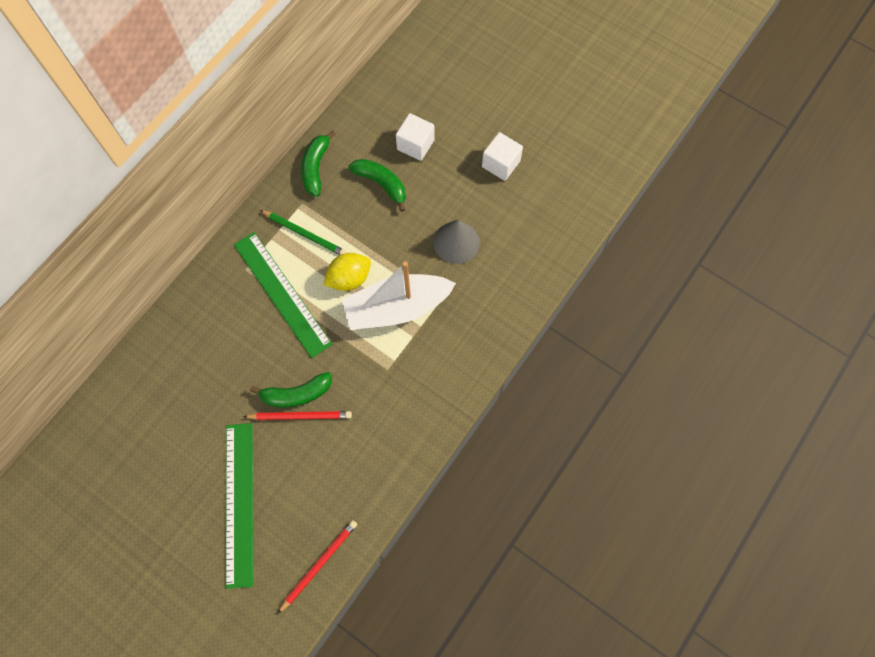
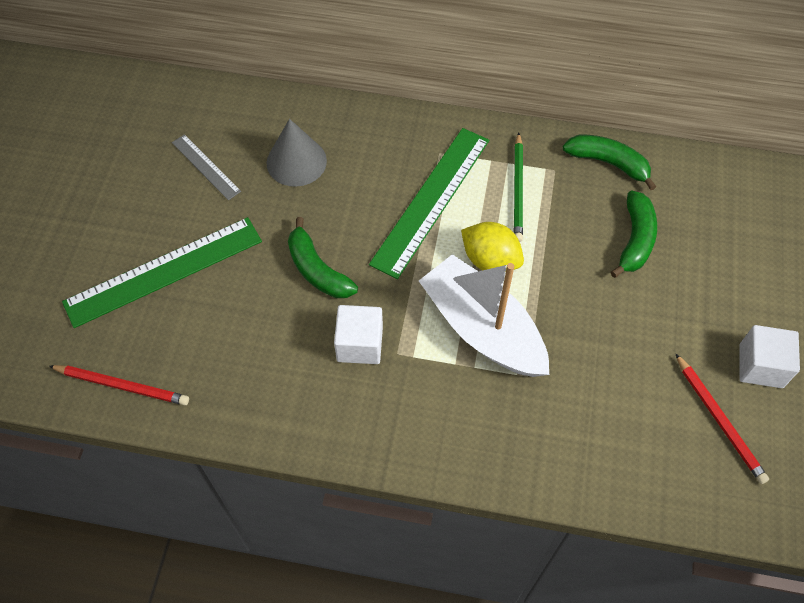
camera: 65 degrees right, 10 degrees down
(162, 439) = (206, 167): none -> grey ruler
(300, 416) = (293, 285): red pencil -> red pencil (719, 420)
(316, 167) = (608, 163): green banana -> green banana turned 45 degrees clockwise
(415, 145) = (714, 253): white cube -> white cube (360, 344)
(456, 242) = (613, 359): grey cone -> grey cone (296, 161)

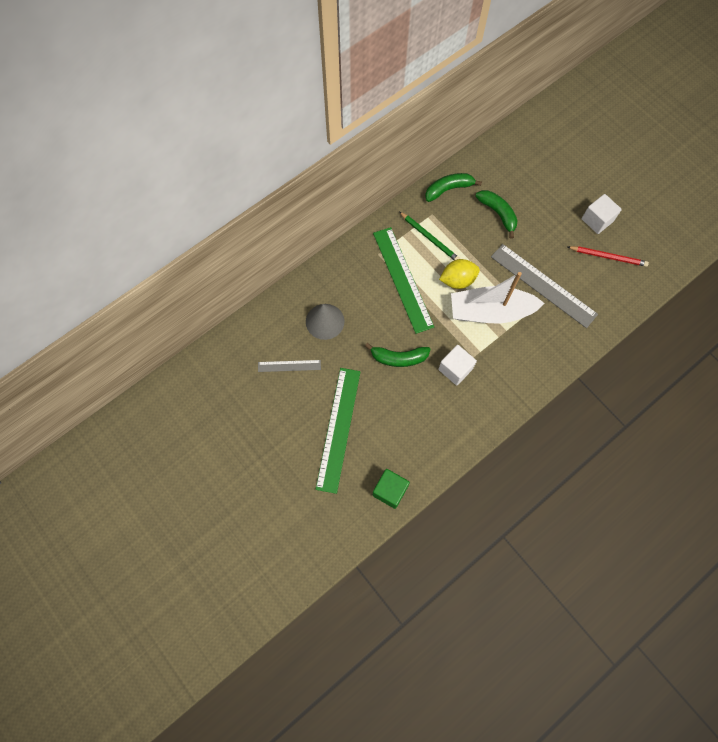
camera: 50 degrees left, 10 degrees up
(122, 385) = (390, 491): red pencil -> green cube
(587, 366) = (543, 285): none -> grey ruler

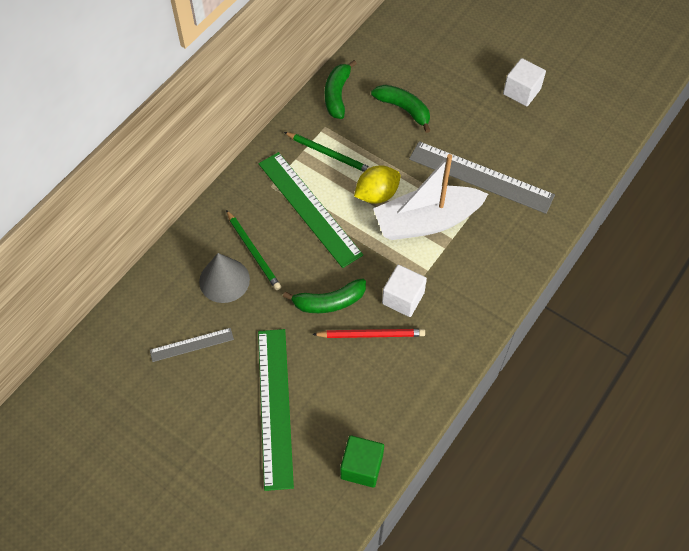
camera: 15 degrees left, 10 degrees down
(352, 304) = (253, 252): none -> green pencil
(448, 189) = (337, 95): green banana -> green banana turned 45 degrees counterclockwise
(608, 257) = (546, 128): red pencil -> red pencil (371, 334)

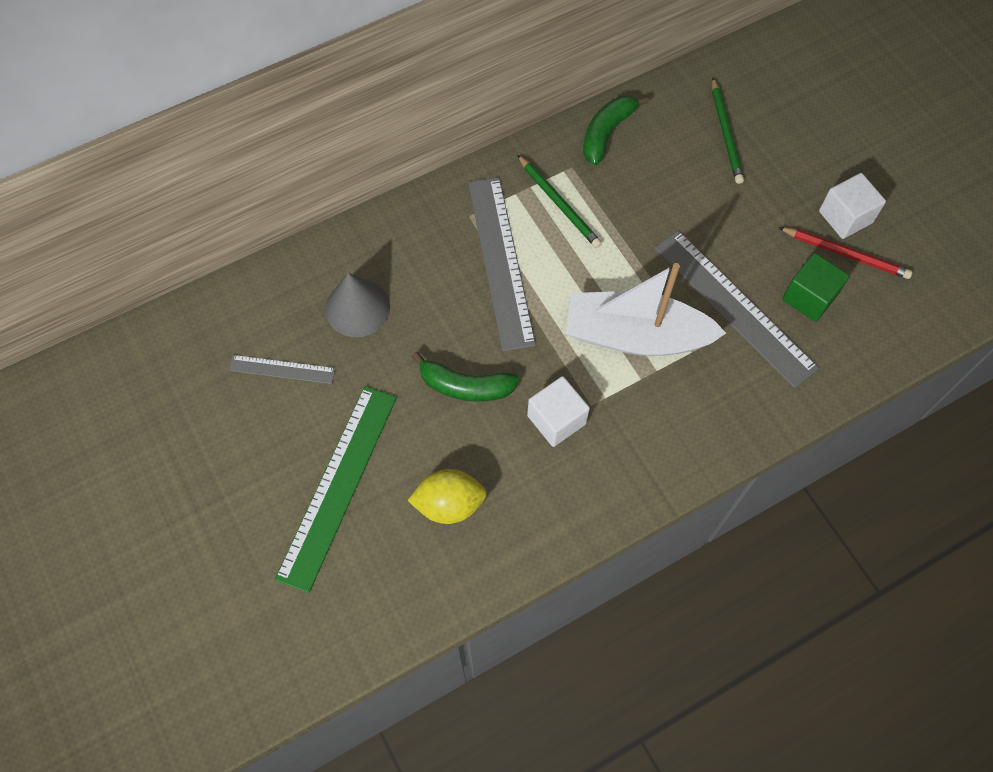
camera: 25 degrees right, 5 degrees up
(253, 252) = (408, 287): green pencil -> green pencil (726, 133)
(309, 208) = (500, 261): green ruler -> grey ruler
(361, 467) = (400, 604): green cube -> green cube (809, 297)
(371, 334) = (495, 448): red pencil -> red pencil (846, 254)
(377, 194) = (591, 277): yellow lemon -> yellow lemon (449, 504)
(404, 109) = (680, 182): green banana -> none

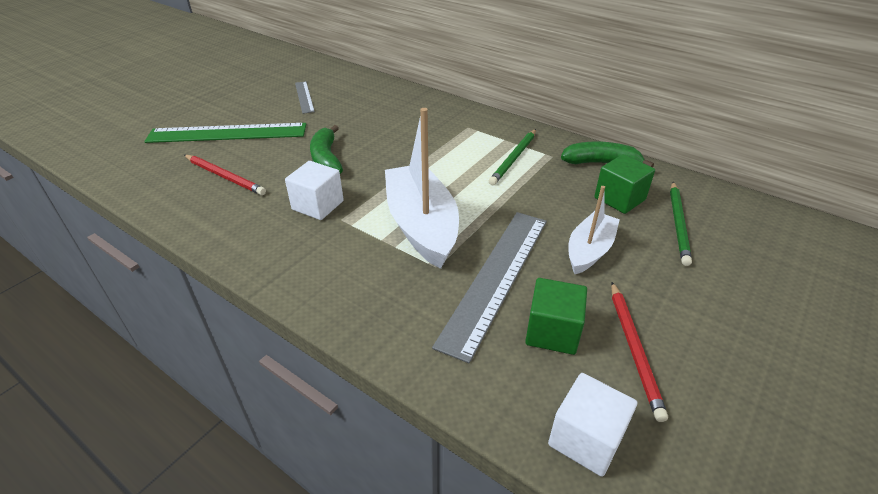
camera: 65 degrees right, 25 degrees down
(357, 308) = (363, 108): grey cone -> none
(449, 504) = (225, 176): yellow lemon -> red pencil
(500, 261) = (441, 147): grey ruler -> none
(670, 154) = (619, 199): none -> green cube
(726, 133) = (678, 224): green pencil -> green pencil turned 45 degrees counterclockwise
(730, 220) = (589, 250): none -> white boat
(845, 217) = (681, 336): white cube -> white cube (586, 439)

